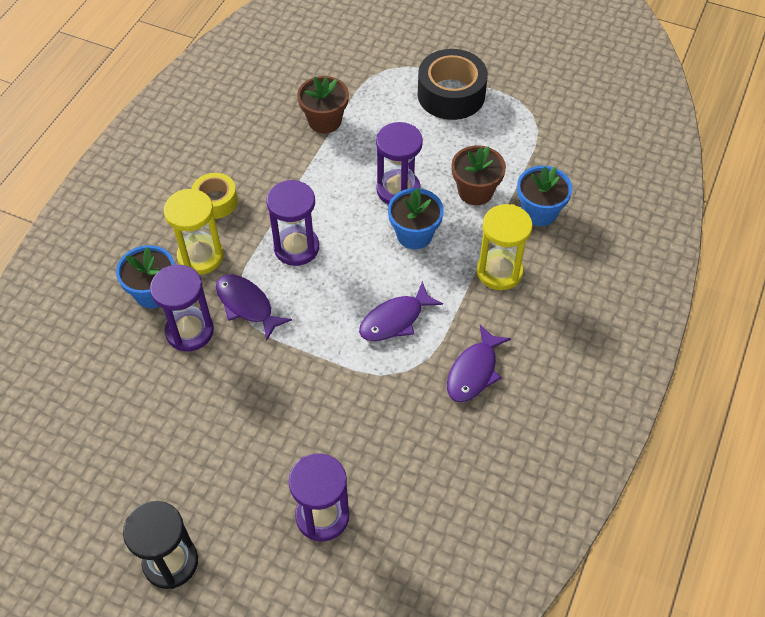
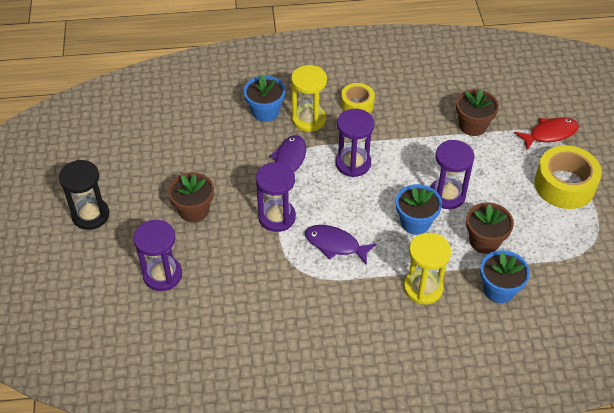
camera: 60 degrees right, 5 degrees down
(189, 331) = (250, 143): purple hourglass -> purple hourglass (277, 217)
(248, 438) = (194, 210): none -> brown flower pot
(382, 69) = (550, 134): none -> red fish
(451, 94) = (564, 185): black tape -> yellow tape
(474, 371) = (325, 310): purple fish -> none

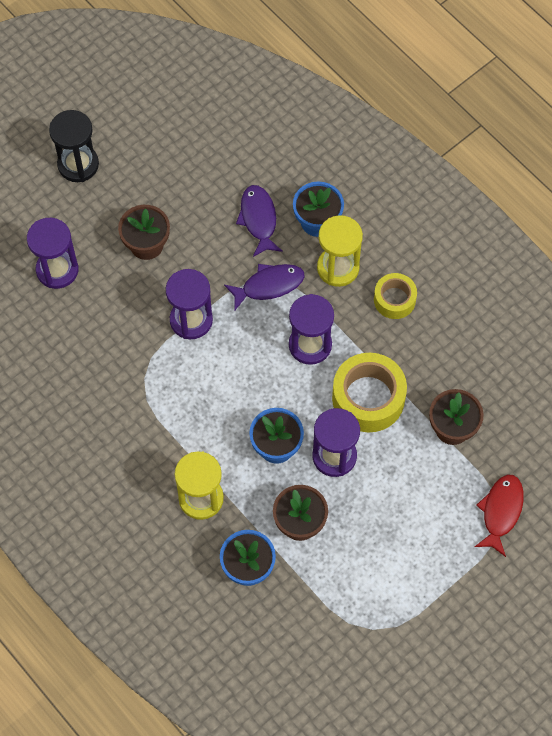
camera: 55 degrees right, 15 degrees up
(335, 244) = (196, 391): purple fish -> purple fish (258, 219)
(550, 134) = (501, 511): red fish -> red fish turned 105 degrees counterclockwise
(564, 185) = (434, 562): yellow tape -> yellow tape (368, 398)

